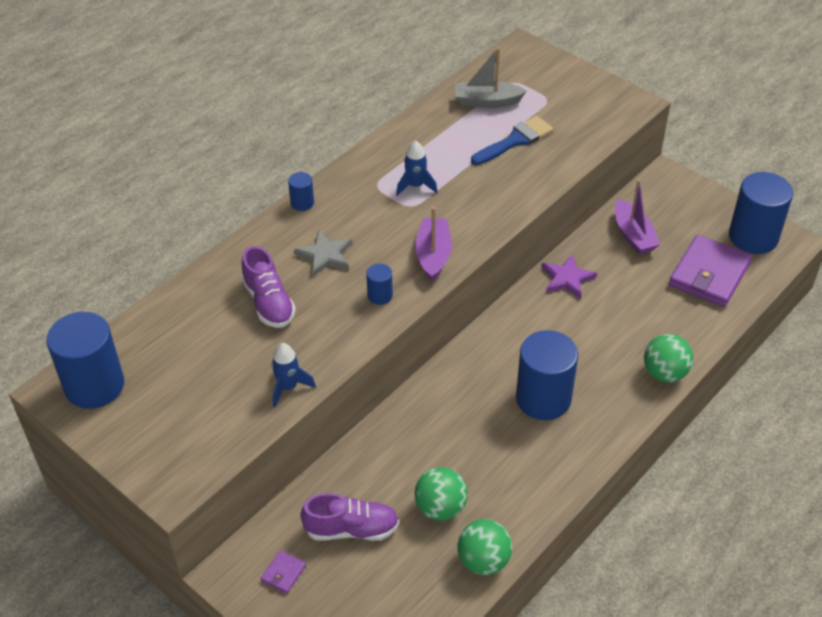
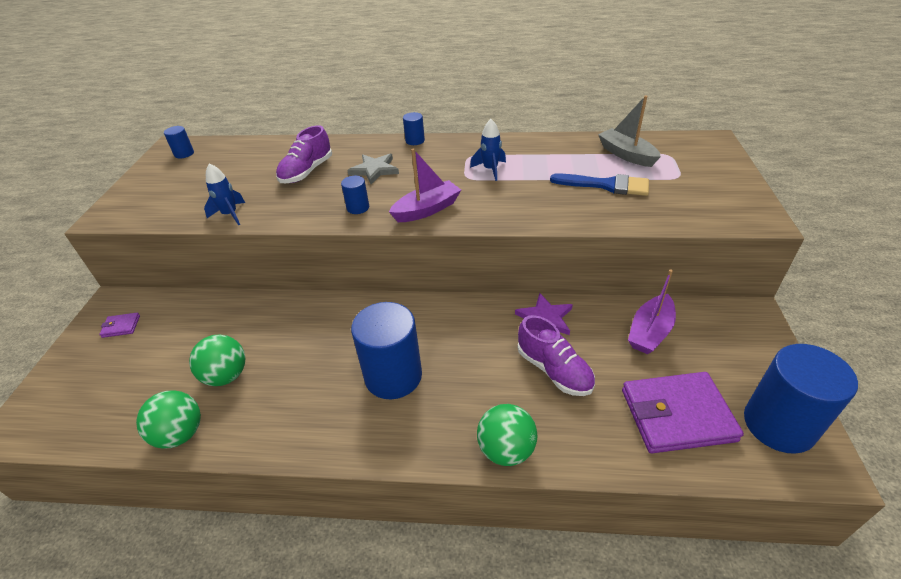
camera: 55 degrees right, 5 degrees down
(94, 386) = (184, 154): blue cylinder -> blue cylinder, size x0.45
(351, 529) = (179, 338): purple shoe -> purple shoe (554, 370)

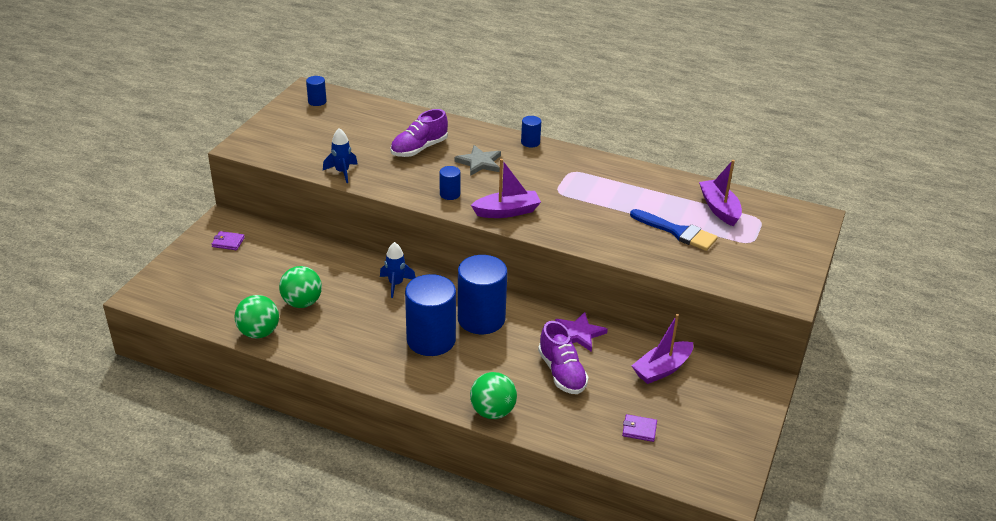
camera: 15 degrees right, 5 degrees down
(490, 169) = (583, 190): blue rocket -> blue rocket (396, 284)
(626, 155) = (719, 208): grey boat -> purple boat
(677, 415) = (639, 429): purple wallet -> purple wallet, size x0.42
(778, 424) = (715, 458): blue cylinder -> blue cylinder (481, 319)

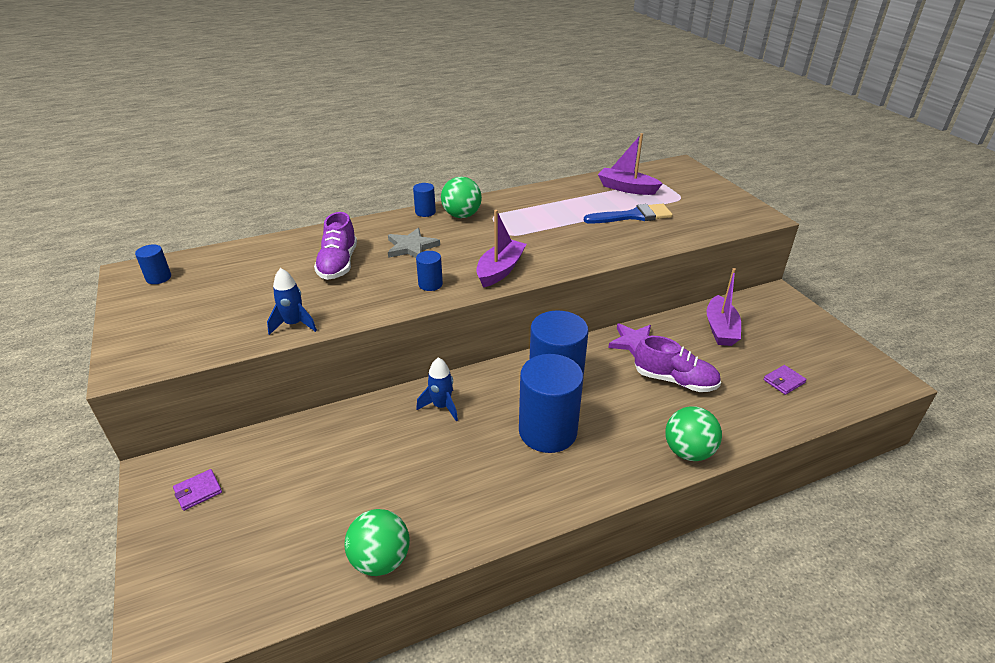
camera: 45 degrees left, 0 degrees up
(302, 303) = (379, 491): green ball -> green ball (461, 215)

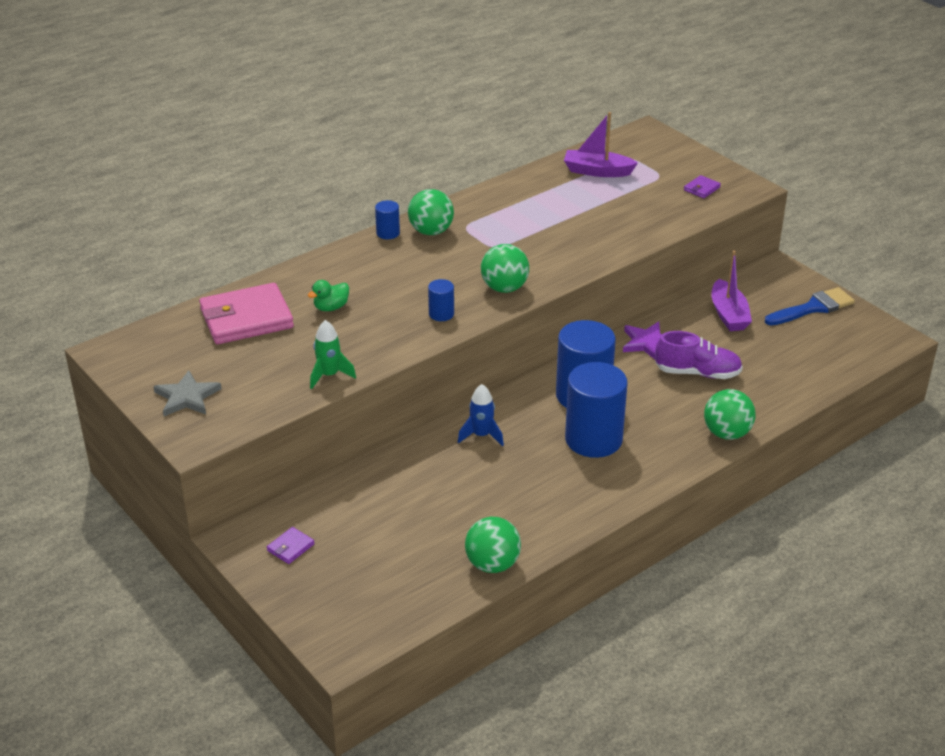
camera: 15 degrees left, 0 degrees up
(158, 278) = (146, 352): blue cylinder -> none
(262, 263) = (246, 318): none -> pink wallet
(294, 324) = (329, 375): blue rocket -> green rocket
(338, 264) = (331, 307): purple shoe -> green duck
(411, 247) = (397, 276): grey star -> grey star (187, 397)
(500, 270) = (504, 288): purple boat -> green ball
(633, 216) = (616, 205): blue brush -> blue brush (813, 308)
(784, 381) = (799, 356): purple wallet -> purple wallet (702, 189)

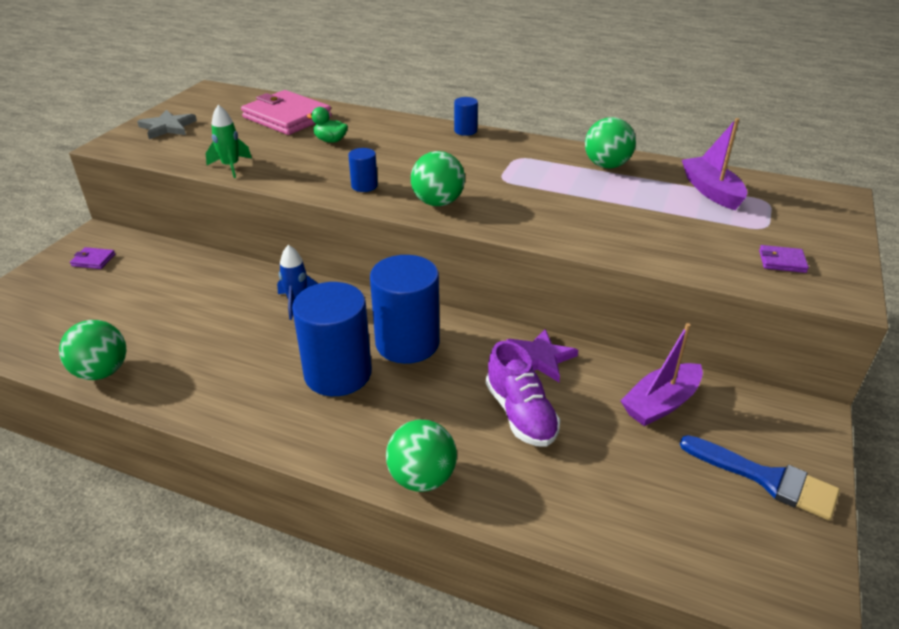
camera: 60 degrees right, 0 degrees up
(431, 231) = (490, 146): green ball -> green ball (606, 165)

